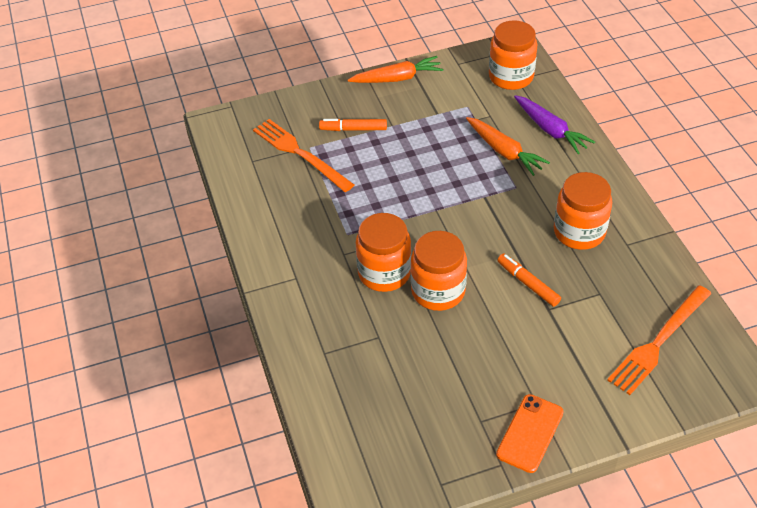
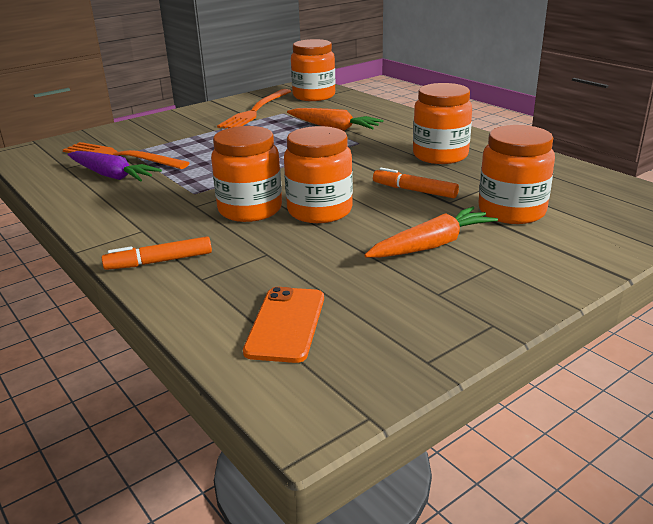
camera: 20 degrees left, 20 degrees down
(354, 129) = (175, 137): orange marker -> orange marker (160, 261)
(397, 78) = (207, 109): orange carrot -> orange carrot (431, 245)
(530, 433) = (506, 290): orange phone -> orange phone (286, 324)
(550, 130) = (368, 113): purple carrot -> purple carrot (111, 175)
(592, 338) = (511, 211): none -> orange jar
(658, 342) = (581, 202): orange fork -> orange fork (256, 111)

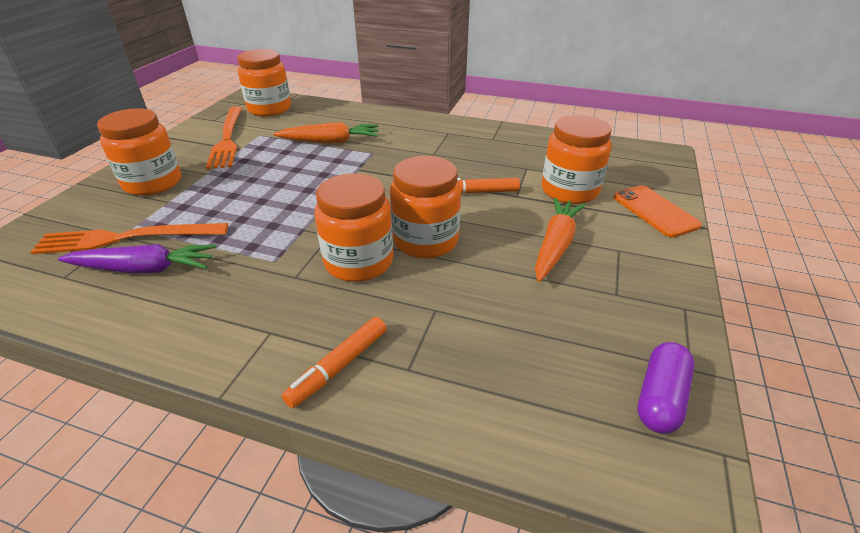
camera: 35 degrees left, 10 degrees up
(286, 324) = (548, 386): orange phone -> orange phone (655, 211)
(368, 365) = (660, 397): none -> purple capsule
(440, 155) = (455, 149): orange jar -> orange jar (153, 183)

